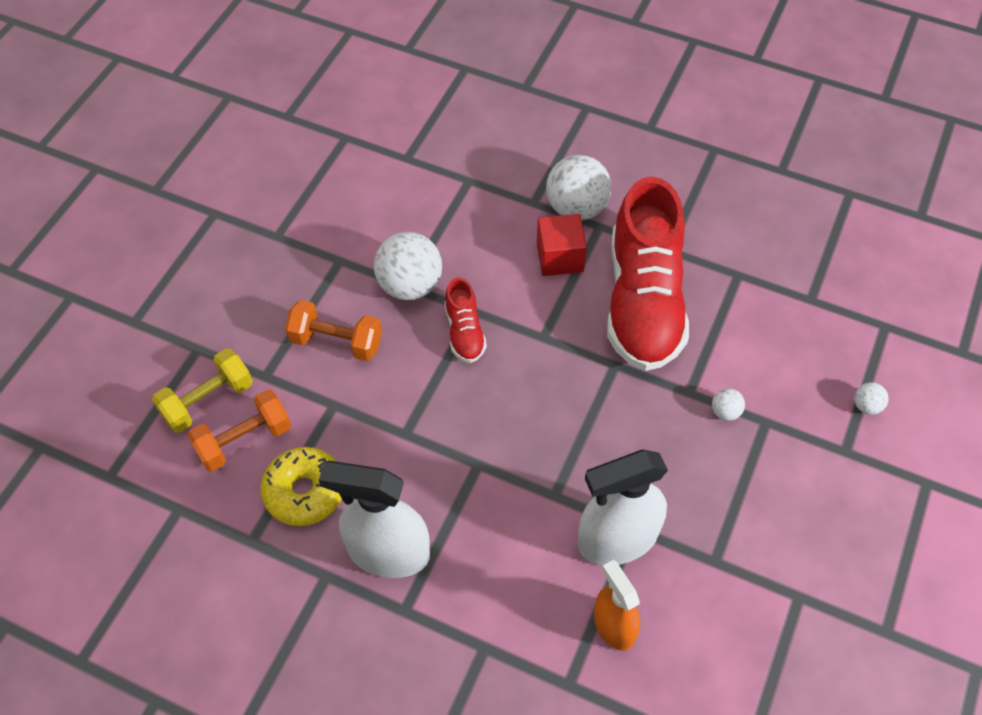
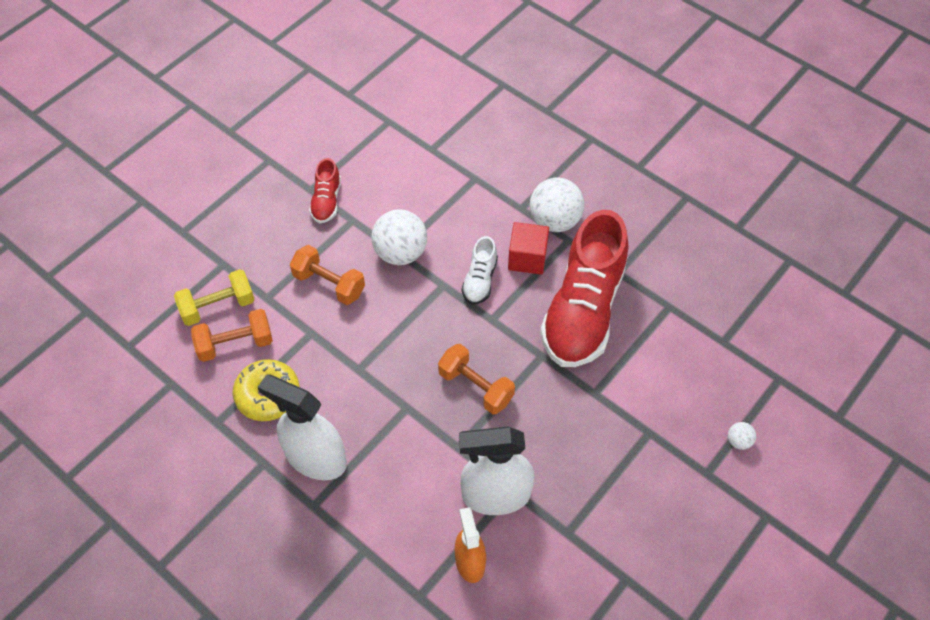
camera: 15 degrees right, 0 degrees up
(464, 332) = (431, 300): red shoe -> red shoe (326, 201)
(514, 295) = (480, 280): none -> white shoe
(551, 419) = (476, 387): none -> orange dumbbell
(725, 412) = (618, 416): white ball -> none

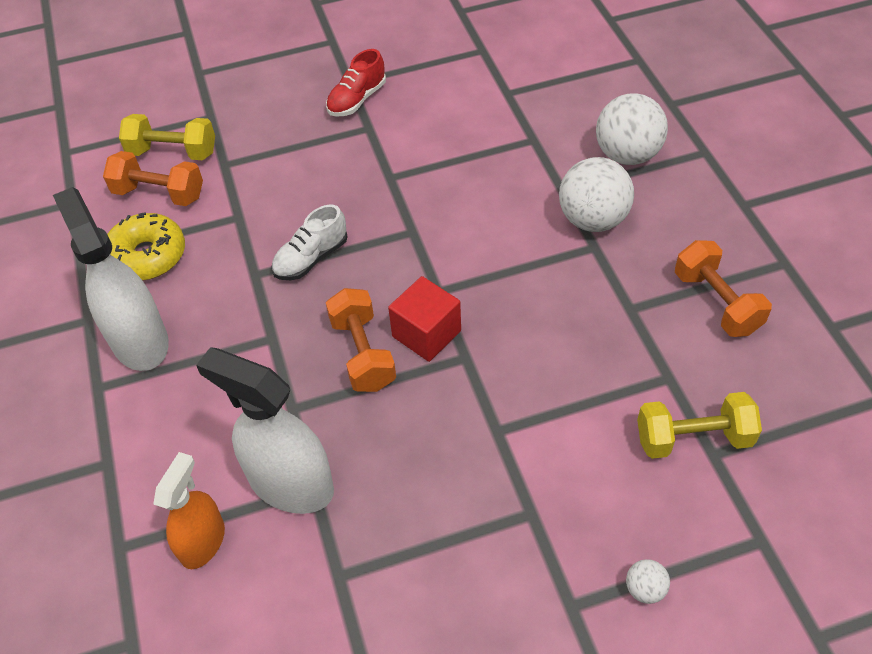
camera: 35 degrees right, 5 degrees down
(329, 284) = (295, 178): orange dumbbell -> orange dumbbell (716, 302)
(400, 253) = (392, 179): white ball -> white ball (627, 155)
(480, 280) = (456, 244): white shoe -> white shoe (311, 258)
(527, 258) = (529, 245): red cube -> red cube (426, 333)
(583, 310) = (553, 330): red shoe -> none
(707, 338) = (693, 438): none -> yellow dumbbell

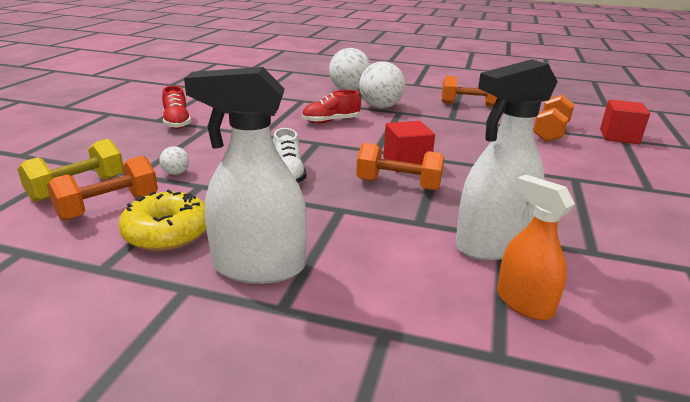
camera: 60 degrees left, 25 degrees down
(488, 205) = (331, 121): none -> red shoe
(645, 589) = (644, 169): white ball -> white ball (176, 173)
(693, 438) = (550, 132): yellow dumbbell -> orange dumbbell
(768, 531) = (619, 136): none -> red cube

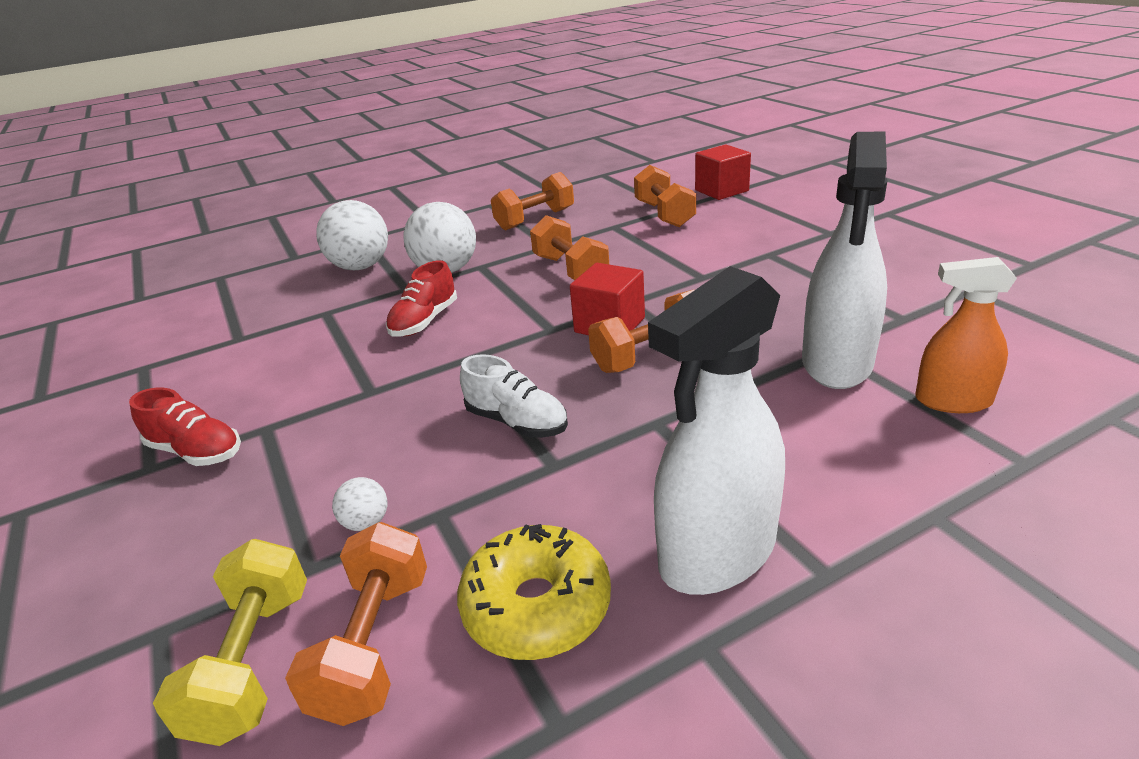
camera: 40 degrees left, 5 degrees up
(439, 133) = (570, 270): none -> orange dumbbell

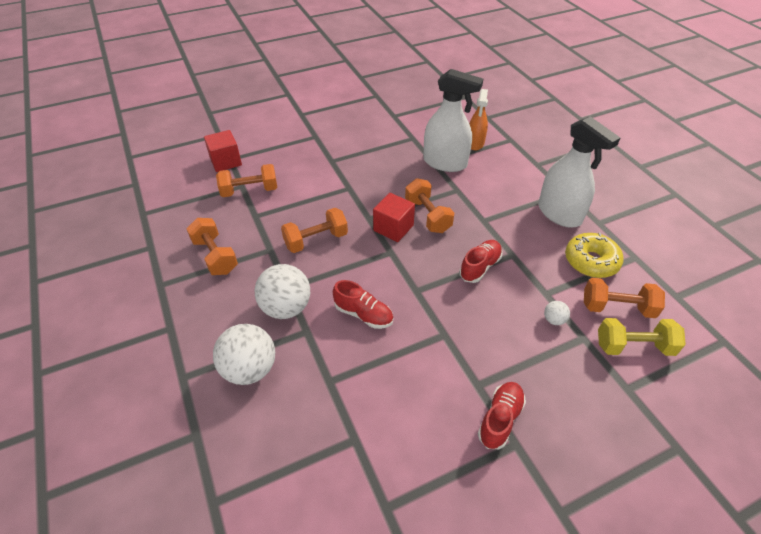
camera: 90 degrees left, 15 degrees up
(517, 422) = (480, 267): white shoe -> red shoe

